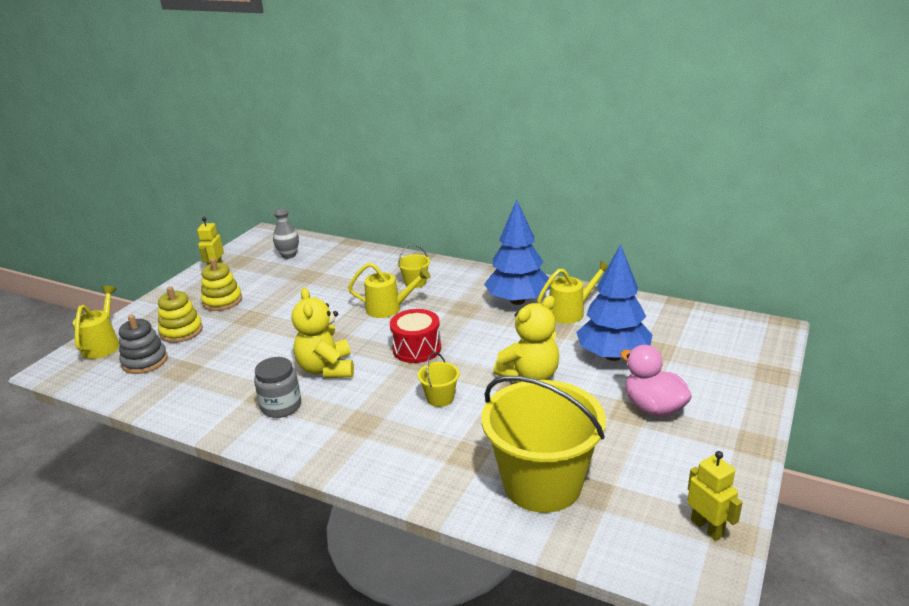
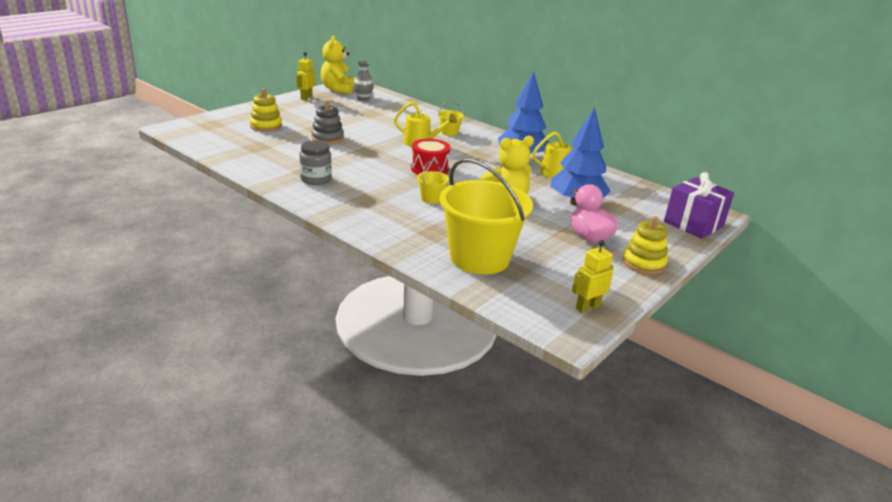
camera: 10 degrees right, 0 degrees up
(103, 344) = (209, 122): yellow watering can -> none
(145, 361) = (233, 137): grey stacking toy -> grey stacking toy (327, 138)
(222, 301) = (302, 115): yellow stacking toy -> yellow stacking toy (643, 263)
(326, 369) = (358, 167): yellow teddy bear -> yellow teddy bear (338, 89)
(707, 528) = (587, 307): yellow robot -> yellow robot turned 105 degrees counterclockwise
(757, 352) = (693, 224): none -> purple gift

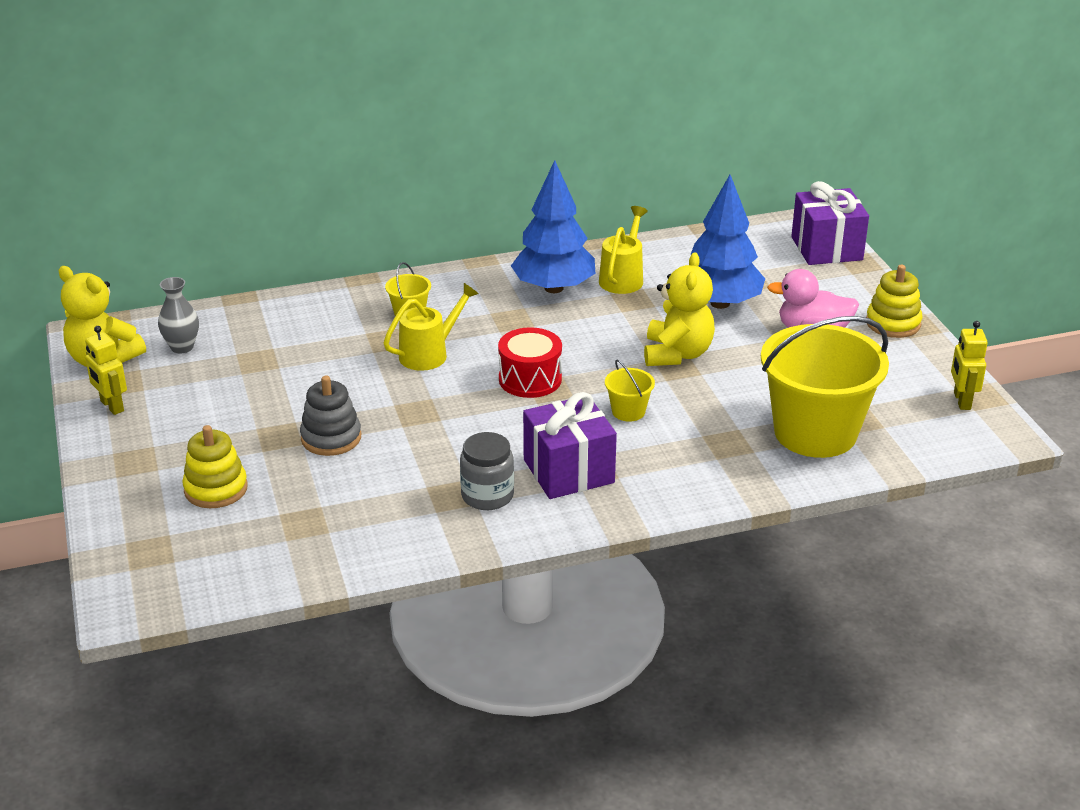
camera: 55 degrees left, 5 degrees up
(358, 194) = (568, 471): none -> purple gift

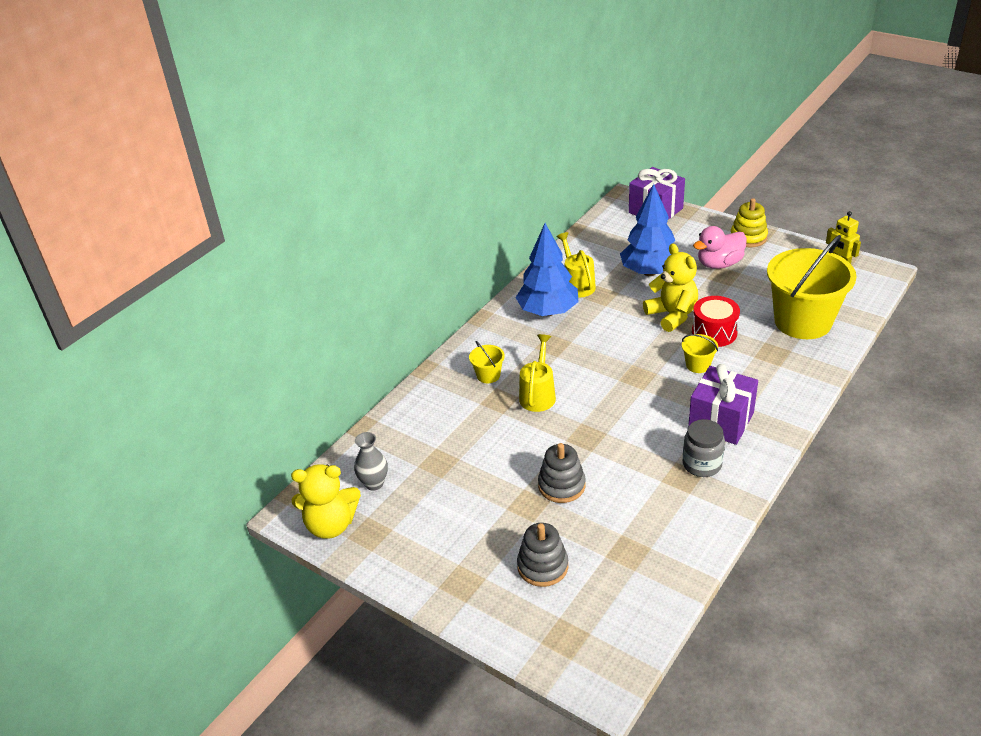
camera: 35 degrees left, 5 degrees up
(111, 406) = (388, 555): yellow robot -> none
(216, 489) = (542, 566): yellow stacking toy -> grey stacking toy
(530, 379) = (618, 377): red drum -> red drum (714, 332)

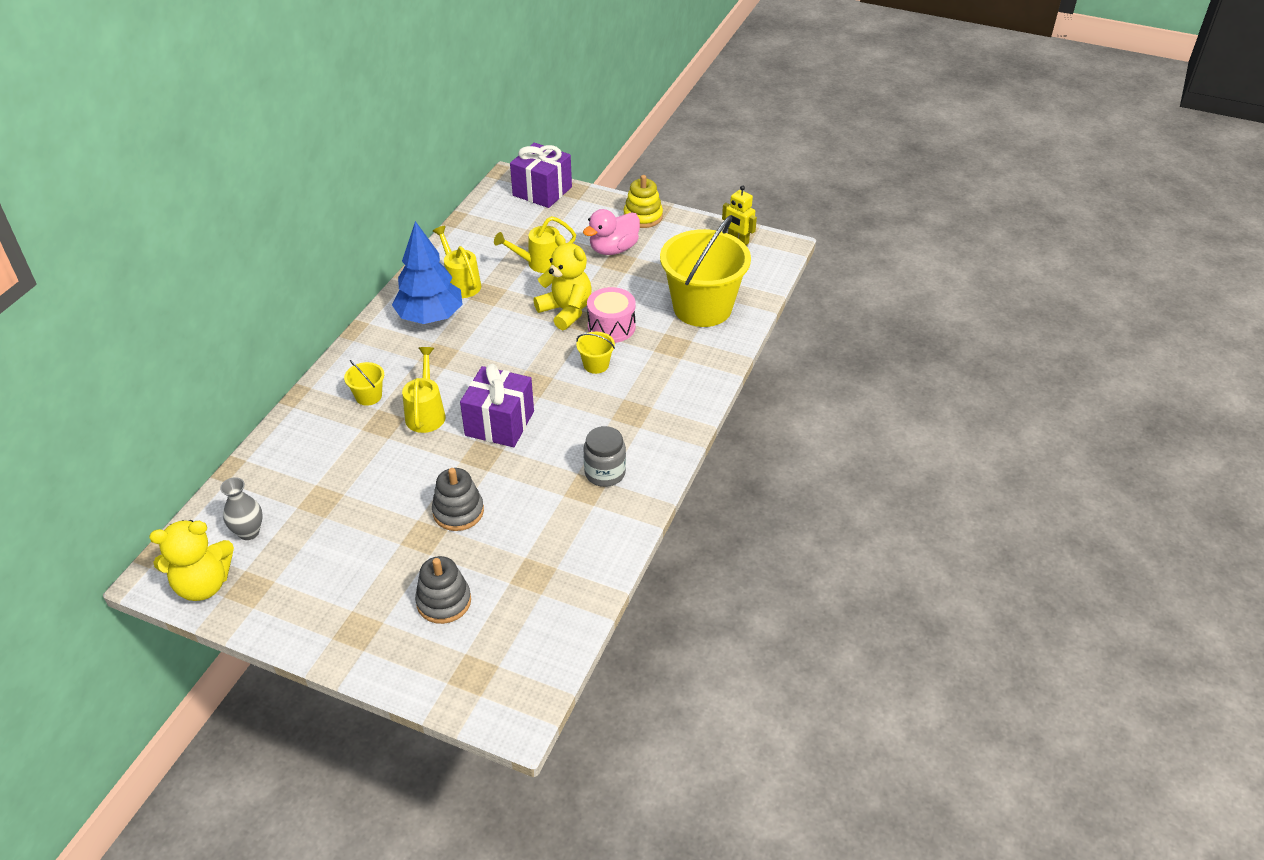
camera: 15 degrees left, 5 degrees up
(649, 272) = (539, 263): blue tree -> yellow watering can
(714, 332) = (611, 327): red drum -> pink drum
(721, 421) = (622, 424): purple gift -> purple gift (499, 423)

